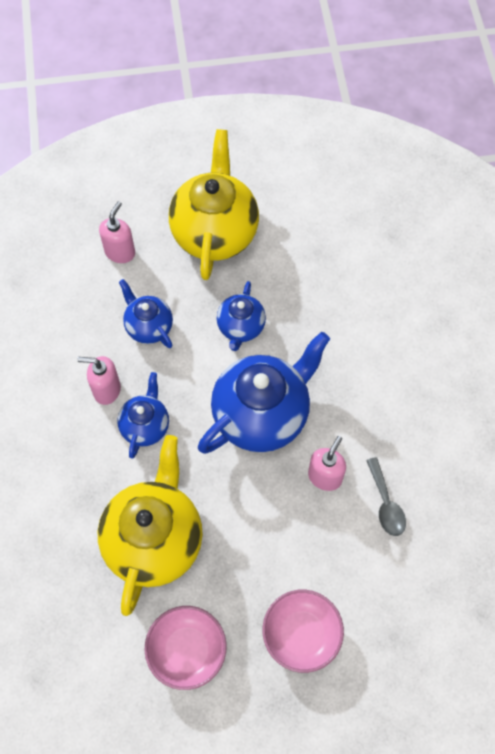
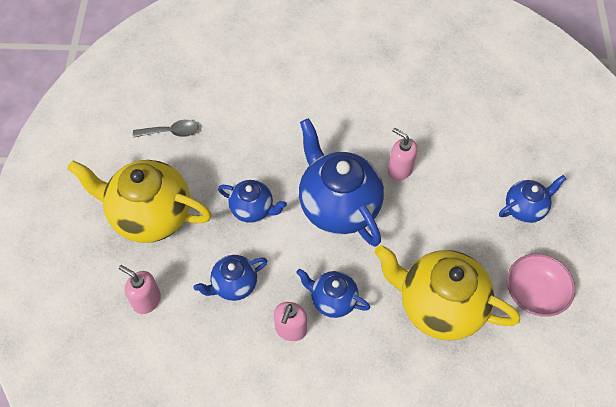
camera: 80 degrees left, 5 degrees down
(301, 634) = (525, 208): pink bowl -> blue teapot
(386, 504) = (427, 133): grey spoon -> grey spoon (171, 132)

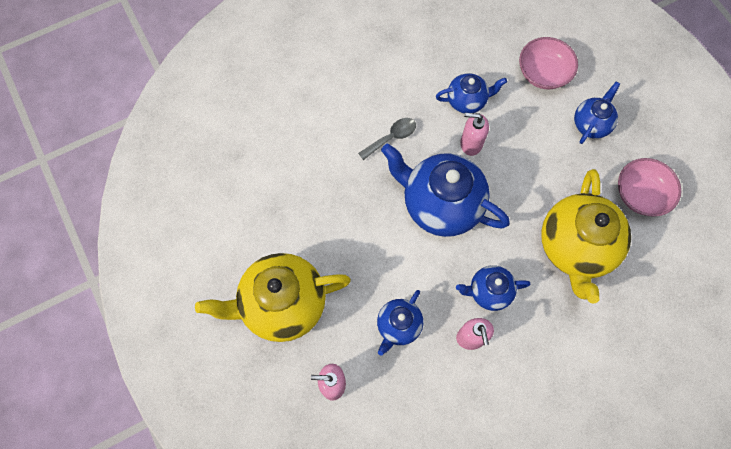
camera: 30 degrees left, 10 degrees up
(171, 132) = (248, 214): grey spoon -> grey spoon (391, 137)
(253, 209) = (370, 248): blue teapot -> blue teapot (467, 101)
(439, 306) = (575, 248): yellow teapot -> yellow teapot turned 75 degrees counterclockwise
(507, 144) = (543, 73): none -> pink bowl

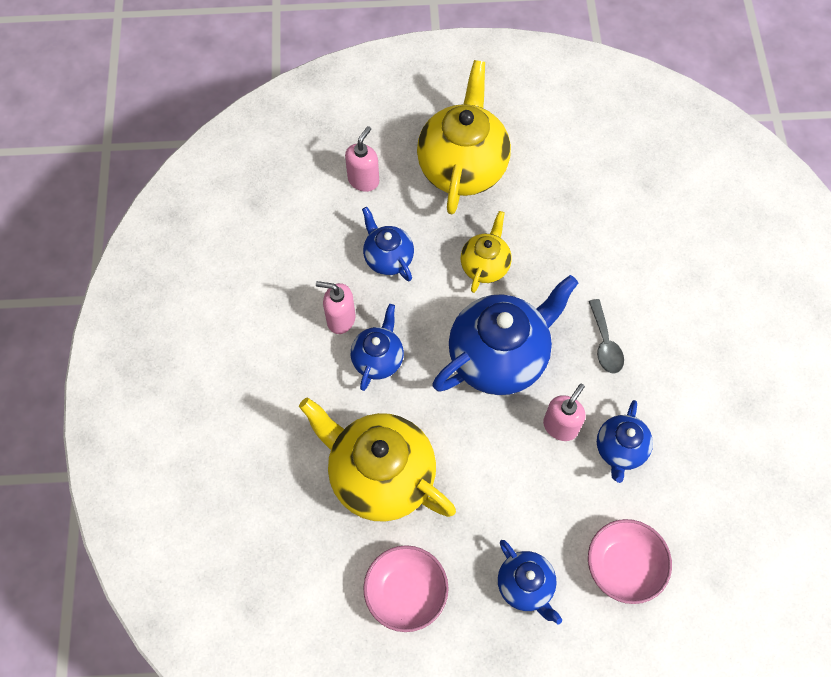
camera: 115 degrees right, 5 degrees down
(368, 247) = (485, 265): none -> yellow teapot

